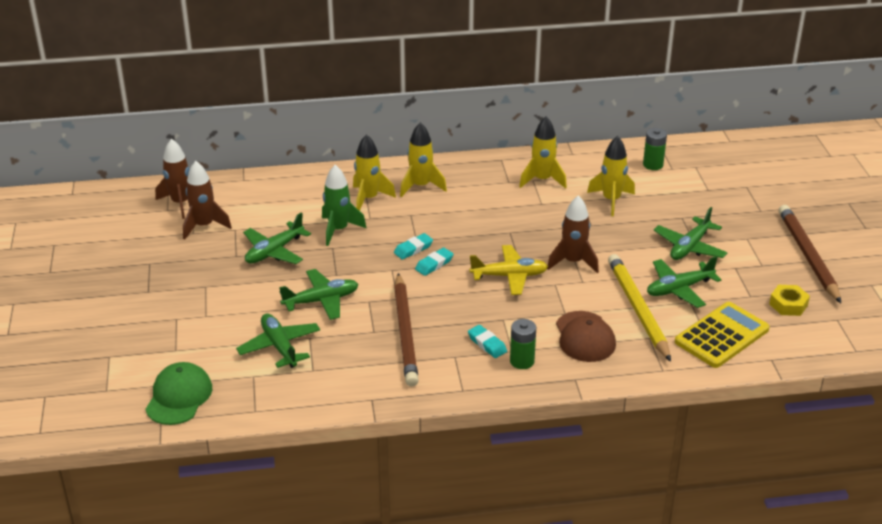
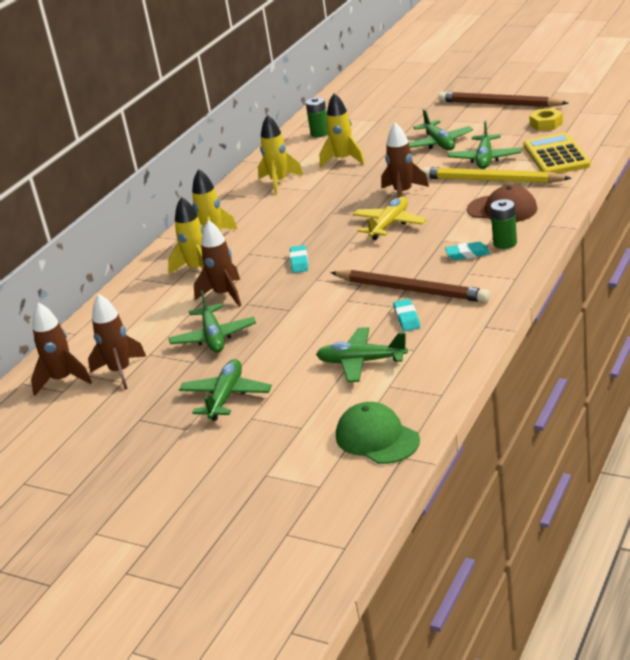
camera: 50 degrees left, 5 degrees down
(321, 301) = (318, 325): green plane -> green plane (226, 397)
(338, 230) = (224, 295): green rocket -> brown rocket
(434, 264) = (333, 256): turquoise eraser -> turquoise eraser (407, 318)

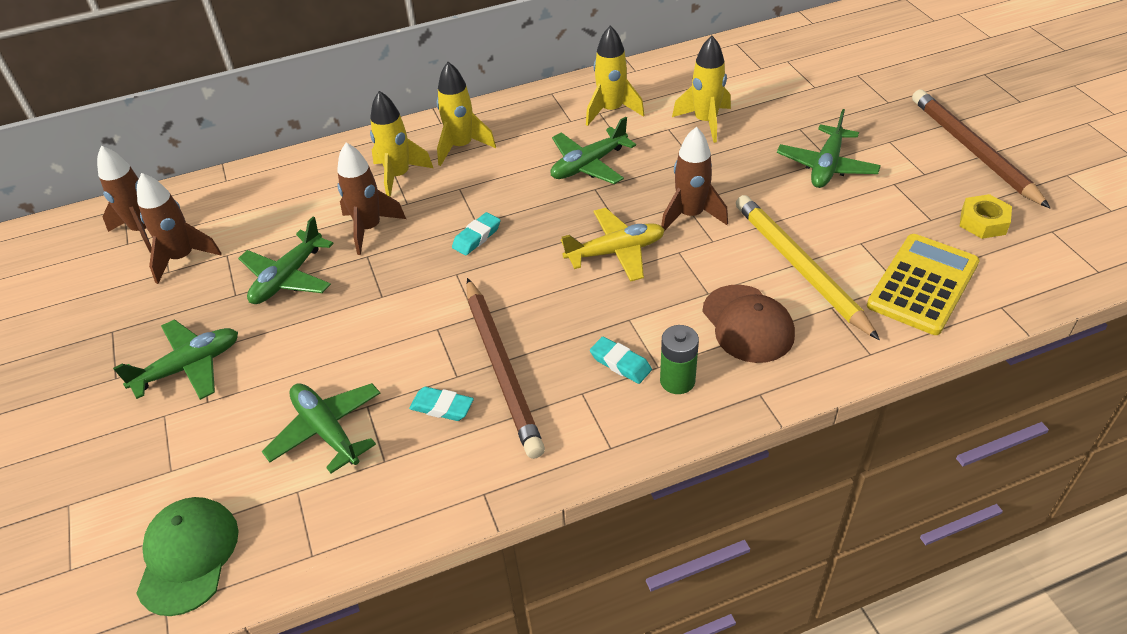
camera: 40 degrees right, 15 degrees up
(320, 133) = (736, 67): green battery -> none
(407, 318) = (442, 407): turquoise eraser -> turquoise eraser turned 75 degrees clockwise
(485, 159) = (839, 227): green plane -> green plane (588, 165)

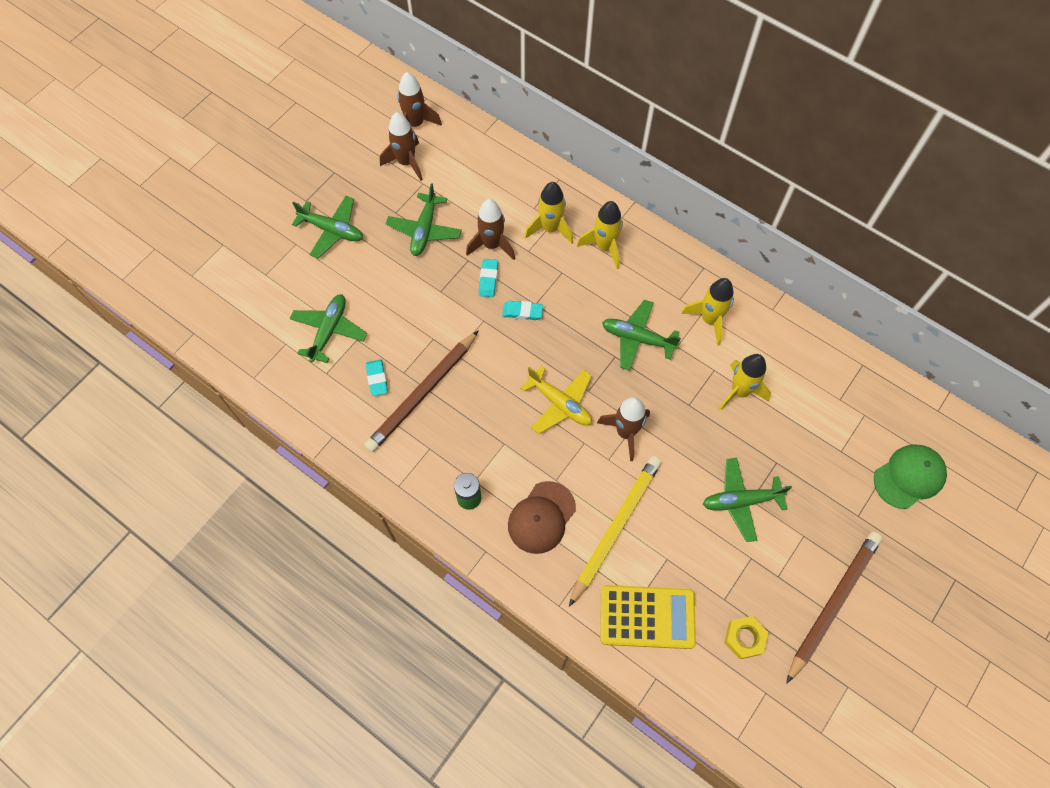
camera: 55 degrees right, 20 degrees up
(188, 556) = (224, 321): green cap -> green cap (909, 477)
(288, 278) = (424, 230): green plane -> green plane turned 75 degrees counterclockwise
(620, 363) = (464, 458): turquoise eraser -> turquoise eraser (488, 279)

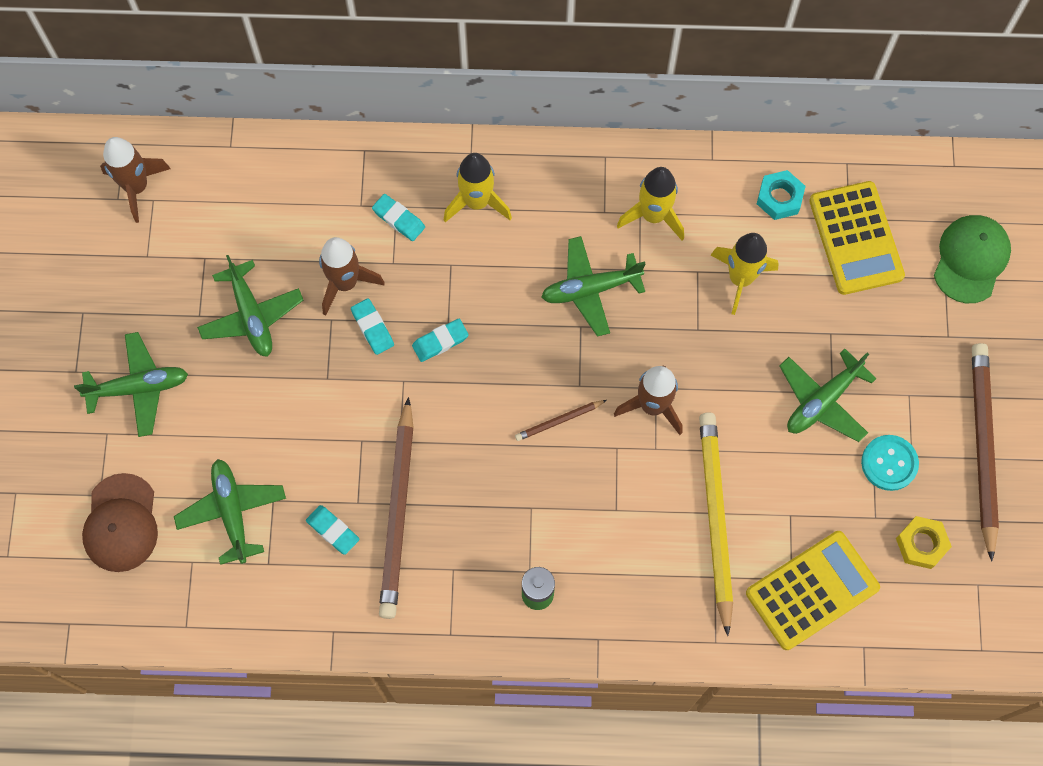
camera: 35 degrees left, 5 degrees up
(406, 162) = (163, 244): brown rocket -> none
(541, 517) = (630, 561): brown cap -> brown cap (121, 523)
(550, 228) = (398, 219): yellow rocket -> turquoise eraser
(560, 403) = (559, 421): yellow plane -> brown pencil
(759, 570) = (889, 463): none -> turquoise button
(801, 358) = (779, 198): none -> turquoise nut
(836, 414) = (855, 238): none -> yellow calculator

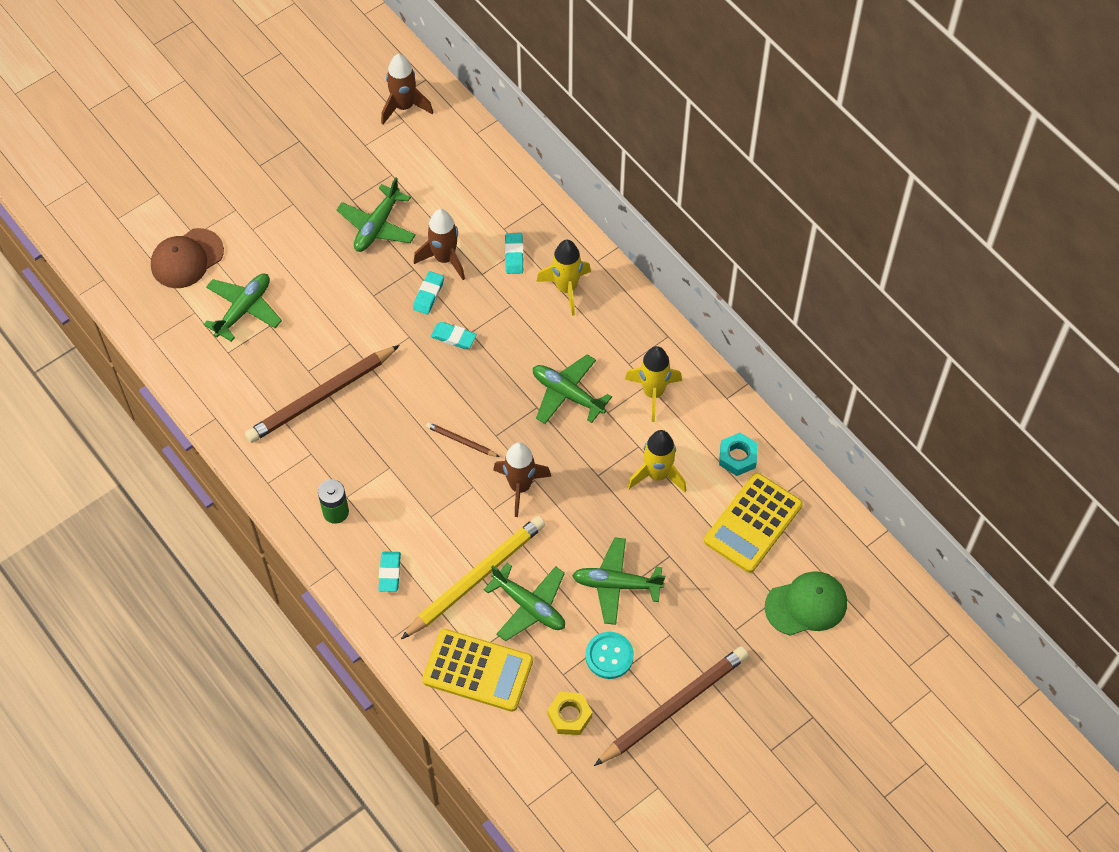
camera: 50 degrees right, 10 degrees down
(138, 387) = (278, 204): green plane -> green plane (529, 606)
(333, 530) = (278, 370): turquoise eraser -> turquoise eraser (390, 573)

